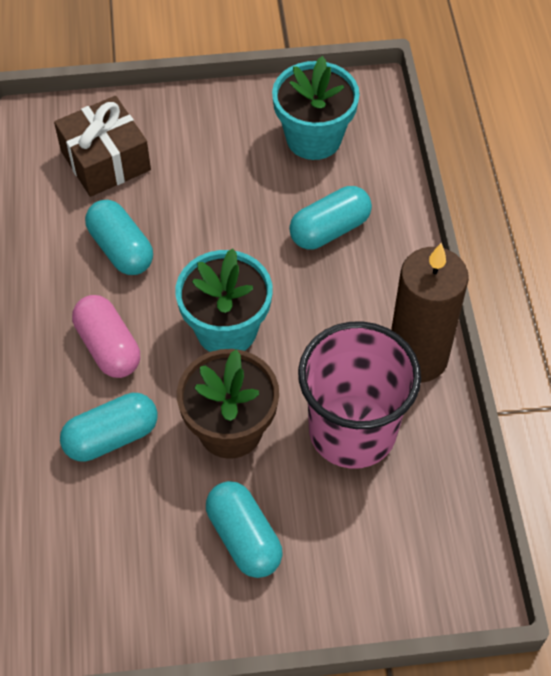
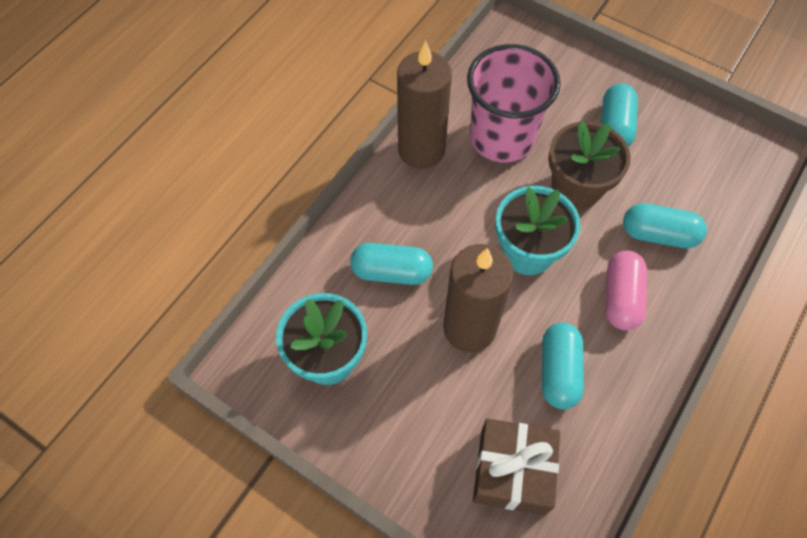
camera: 140 degrees left, 5 degrees up
(223, 232) = (469, 328): none -> brown candle

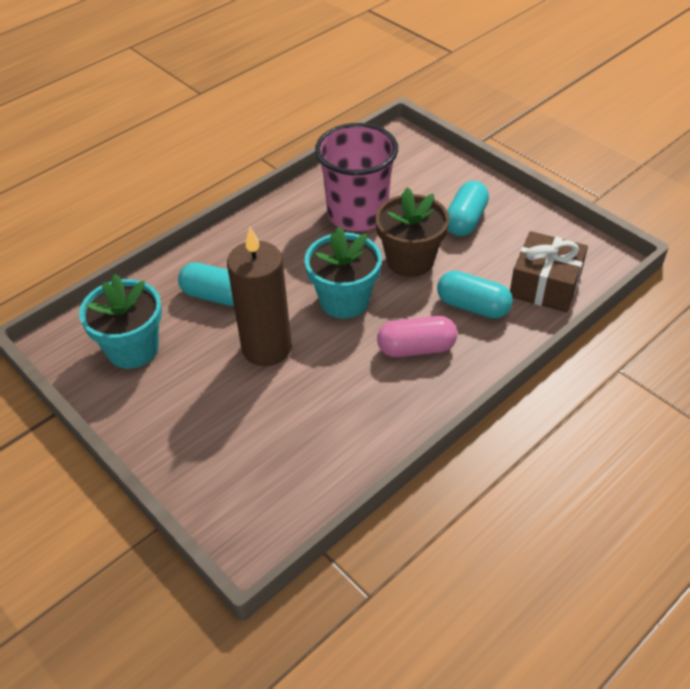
camera: 15 degrees right, 15 degrees down
(421, 150) = (281, 213): brown candle -> none
(512, 471) = (258, 462): brown gift -> brown gift (545, 285)
(558, 371) = (333, 394): turquoise capsule -> none
(620, 297) = (416, 348): pink capsule -> pink capsule turned 60 degrees clockwise

